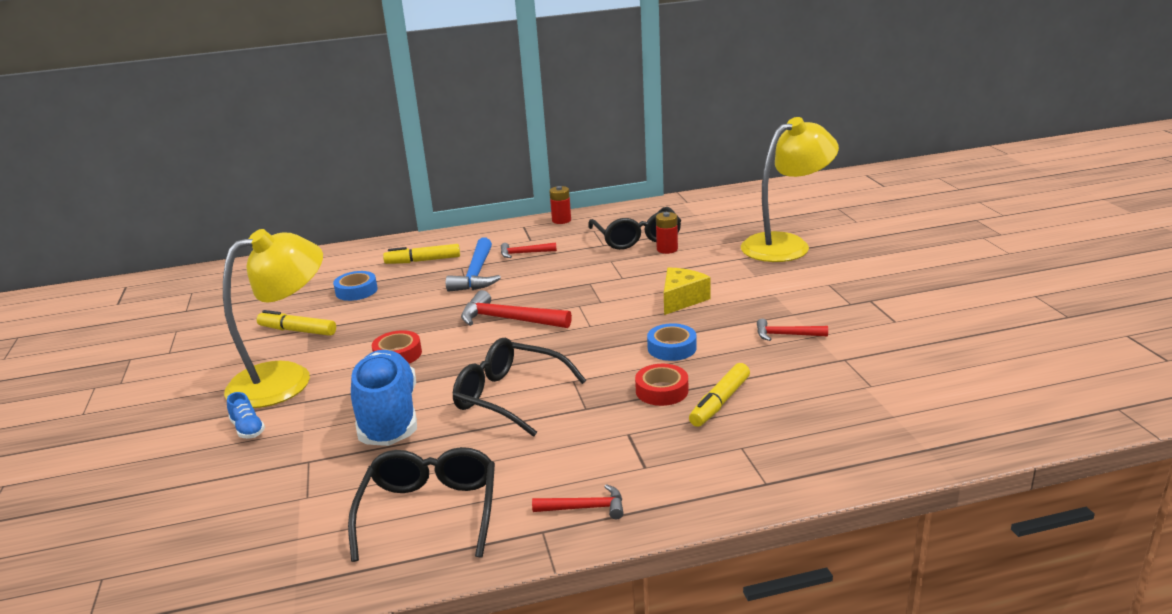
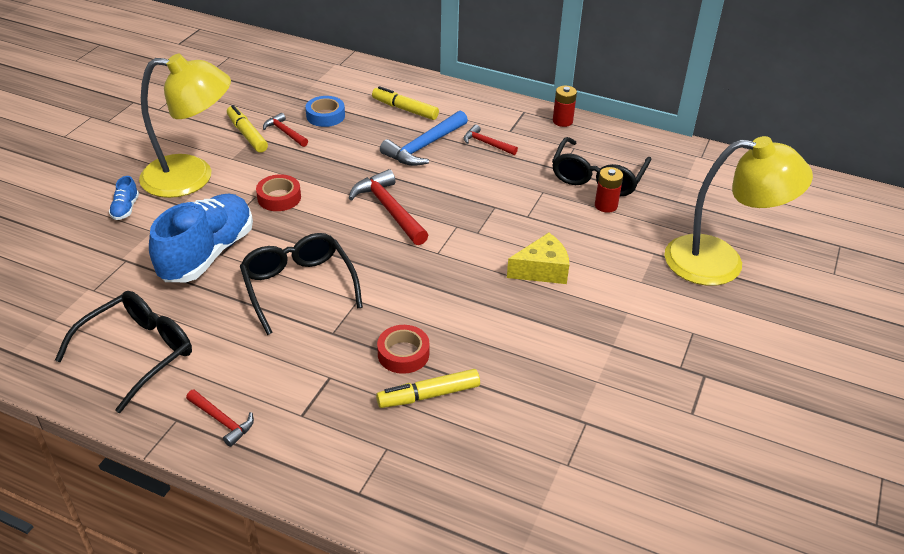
camera: 35 degrees right, 15 degrees up
(672, 348) = (466, 316): blue tape -> none
(786, 335) = (574, 364): red hammer -> red hammer (285, 132)

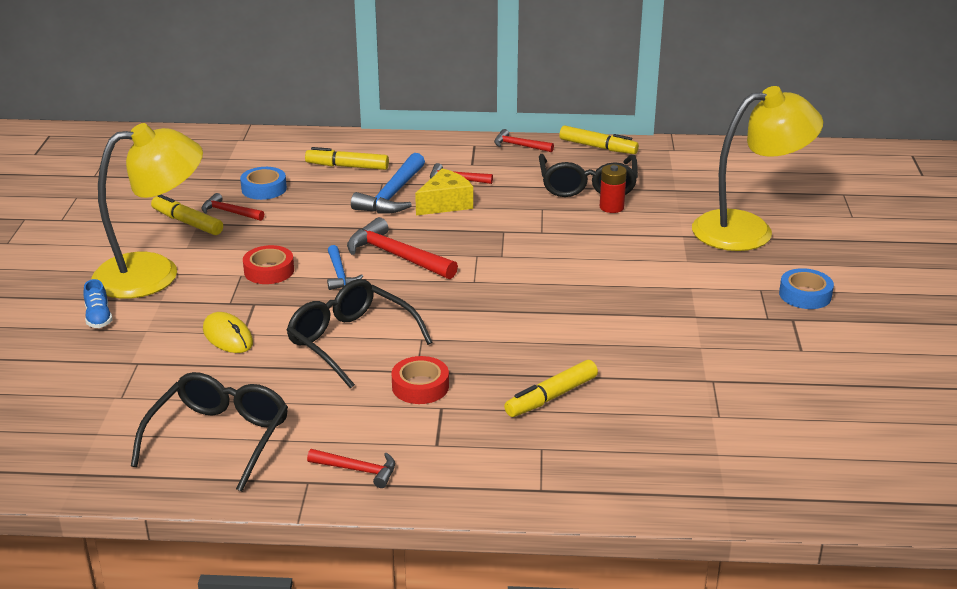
camera: 20 degrees left, 10 degrees down
(207, 254) = (228, 336): blue shoe -> yellow mouse
(332, 216) = (340, 274): none -> blue hammer
(403, 354) = (501, 371): red tape -> red tape (420, 386)
(542, 270) = (588, 272): yellow cheese -> yellow cheese (445, 204)
(562, 121) = (519, 146): red battery -> red hammer
(632, 138) = (598, 147): none -> yellow marker
(733, 351) = (805, 295): none -> blue tape

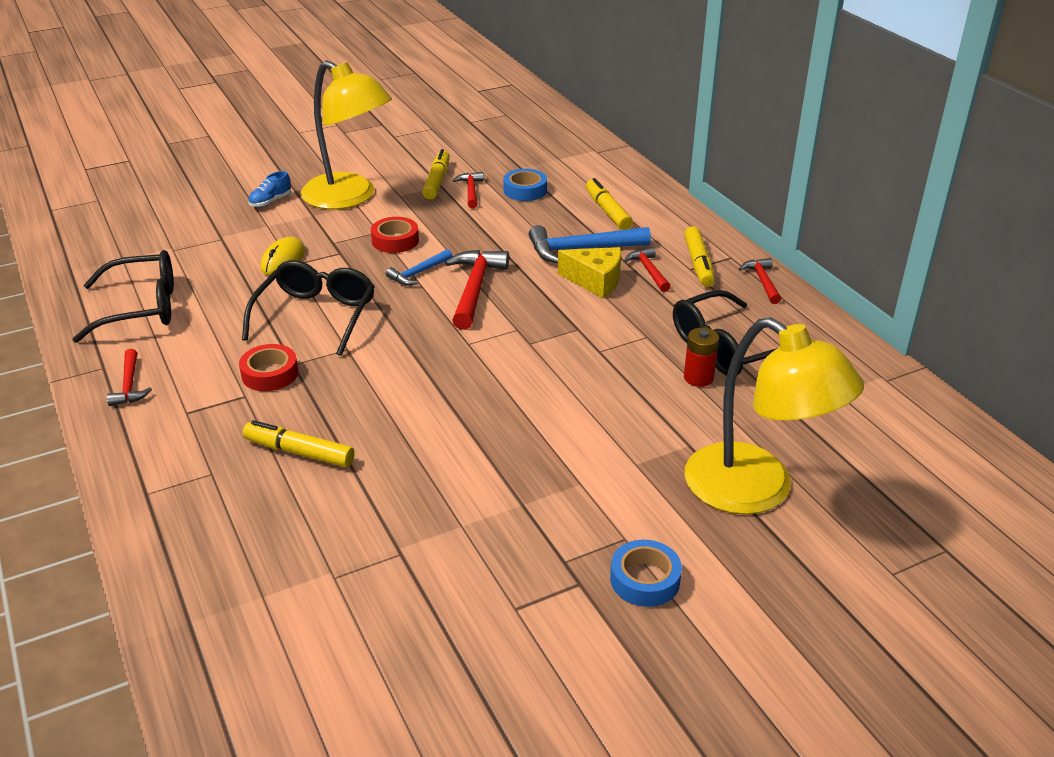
camera: 60 degrees right, 5 degrees up
(598, 147) = (823, 328): yellow marker -> yellow marker (698, 264)

